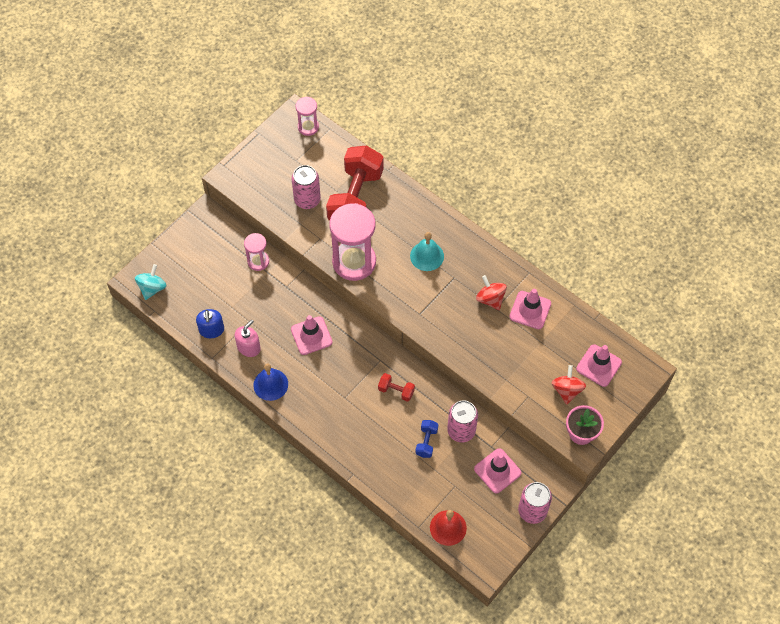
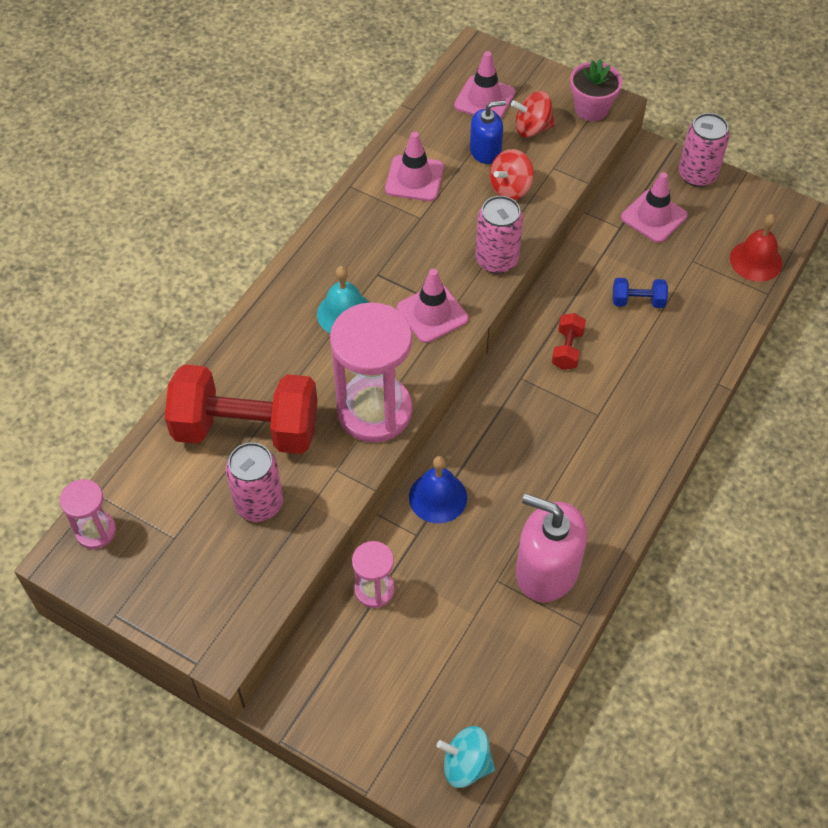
camera: 100 degrees left, 5 degrees down
(211, 330) = (528, 638): blue soap dispenser -> blue soap dispenser (485, 151)
(248, 347) = (546, 570): pink soap dispenser -> pink soap dispenser, size x1.70
(270, 384) = (605, 523): blue bell -> blue bell (438, 497)
(311, 336) = (501, 479): pink traffic cone -> pink traffic cone (432, 313)
(461, 430) = (607, 263): pink can -> pink can (496, 260)
(490, 299) = (406, 226): red spinning top -> red spinning top (510, 188)

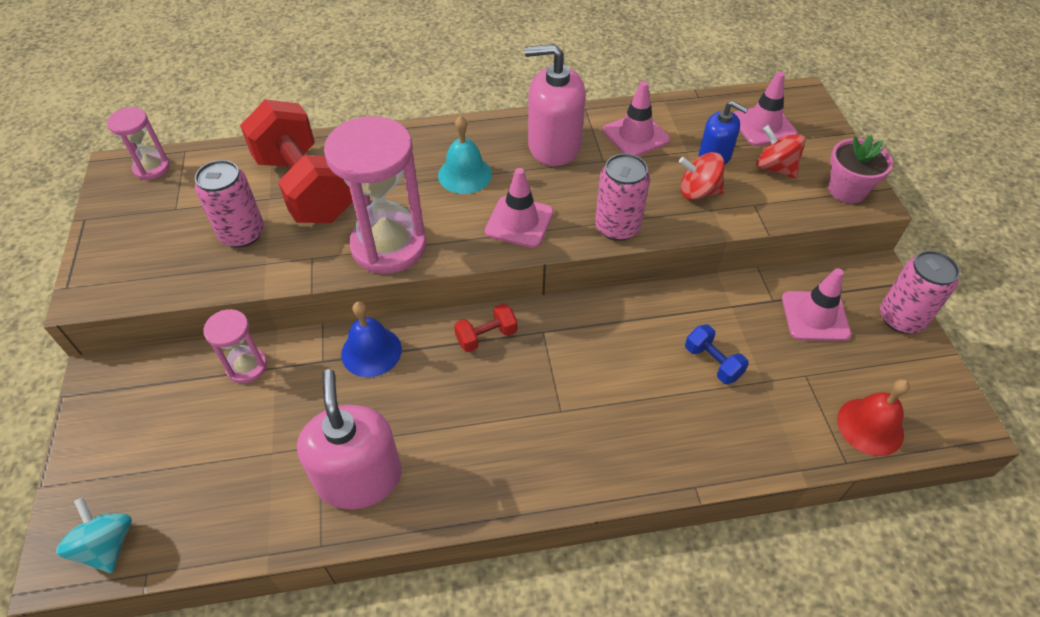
camera: 50 degrees right, 5 degrees down
(372, 236) = (554, 146): none -> pink soap dispenser
(567, 349) = (605, 344): red dumbbell -> red dumbbell (486, 336)

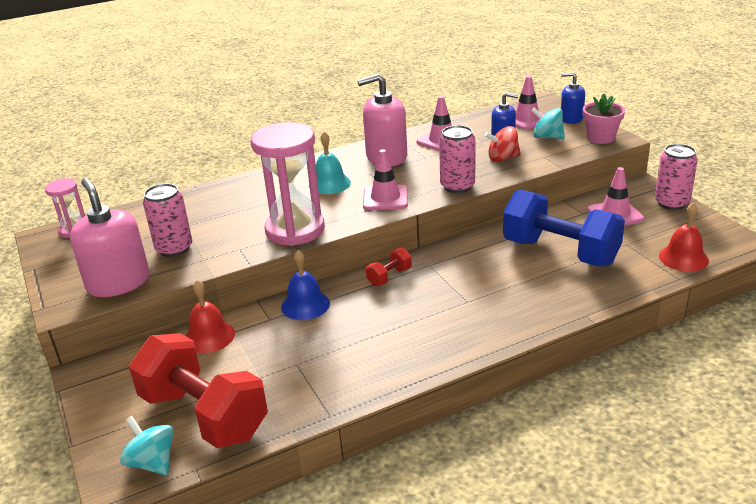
camera: 15 degrees left, 20 degrees down
(247, 367) = (209, 336): pink hourglass -> red bell
(305, 187) = (209, 215): red dumbbell -> red dumbbell (204, 415)
(359, 478) = (338, 373): pink soap dispenser -> pink soap dispenser (118, 282)
(712, 362) = (560, 252): blue dumbbell -> blue dumbbell, size x2.40
(775, 168) = (547, 137): red spinning top -> turquoise spinning top
(823, 141) = (571, 118): none -> blue soap dispenser

